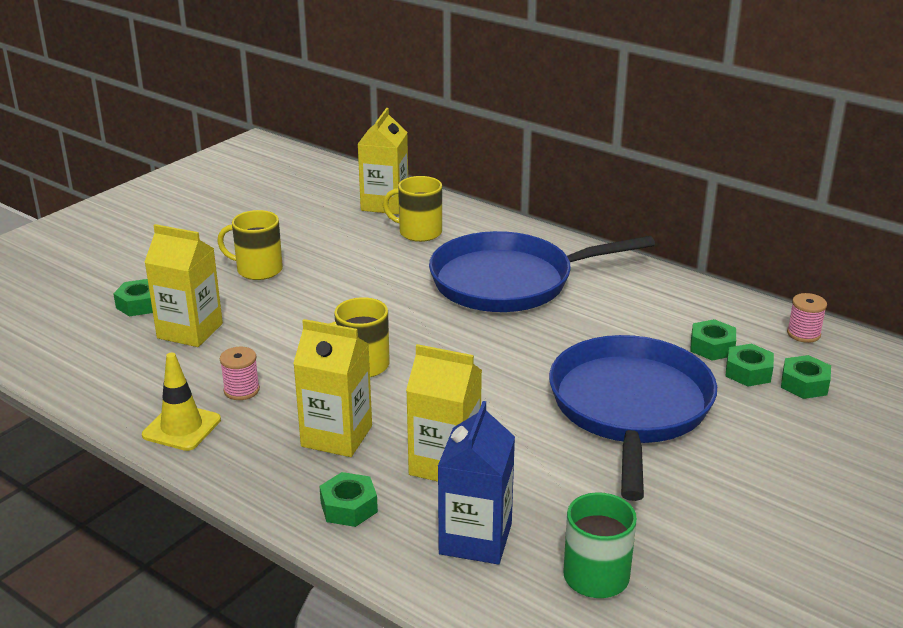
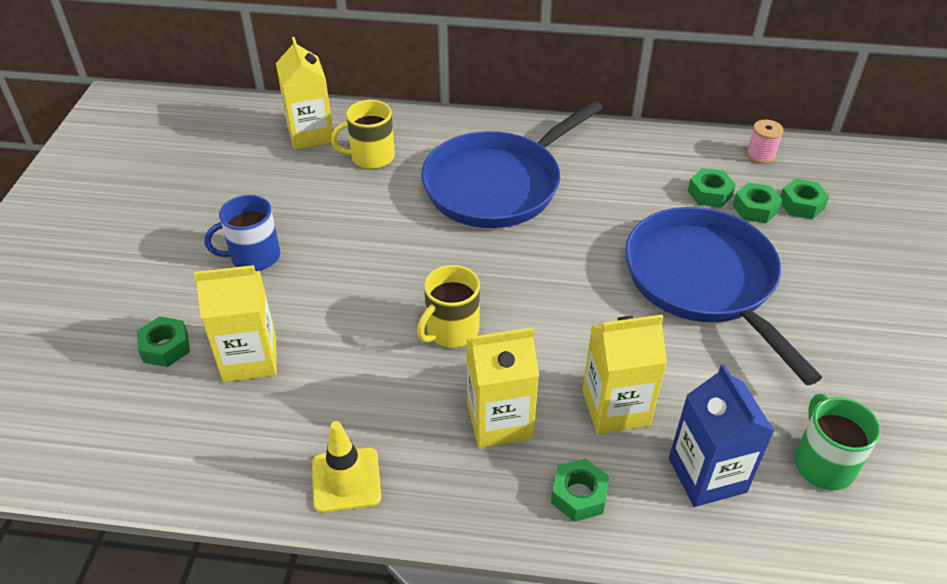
camera: 30 degrees left, 15 degrees up
(241, 390) = (365, 408): pink spool -> none
(258, 270) = (254, 256): yellow mug -> blue mug

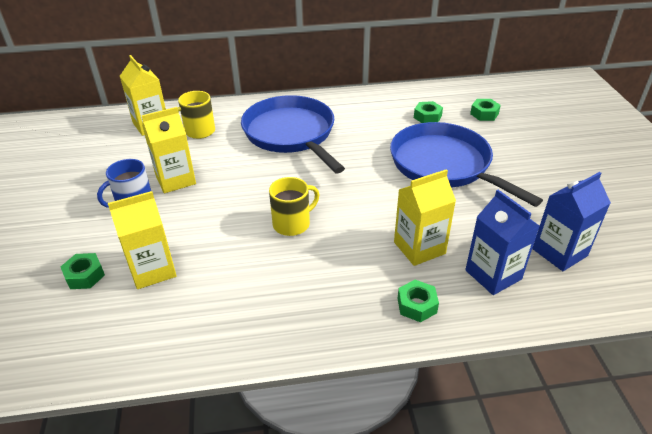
camera: 15 degrees left, 5 degrees down
(346, 480) = (252, 333): yellow traffic cone -> none
(451, 330) = (292, 224): yellow mug -> yellow mug turned 150 degrees counterclockwise
(497, 185) = (291, 134): blue pan -> blue pan turned 120 degrees clockwise
(499, 421) = (346, 272): yellow carton -> yellow carton (175, 180)
(755, 209) = (458, 120): green nut -> none
(760, 155) = (449, 92): pink spool -> none
(823, 463) = (559, 252): green mug -> blue carton

